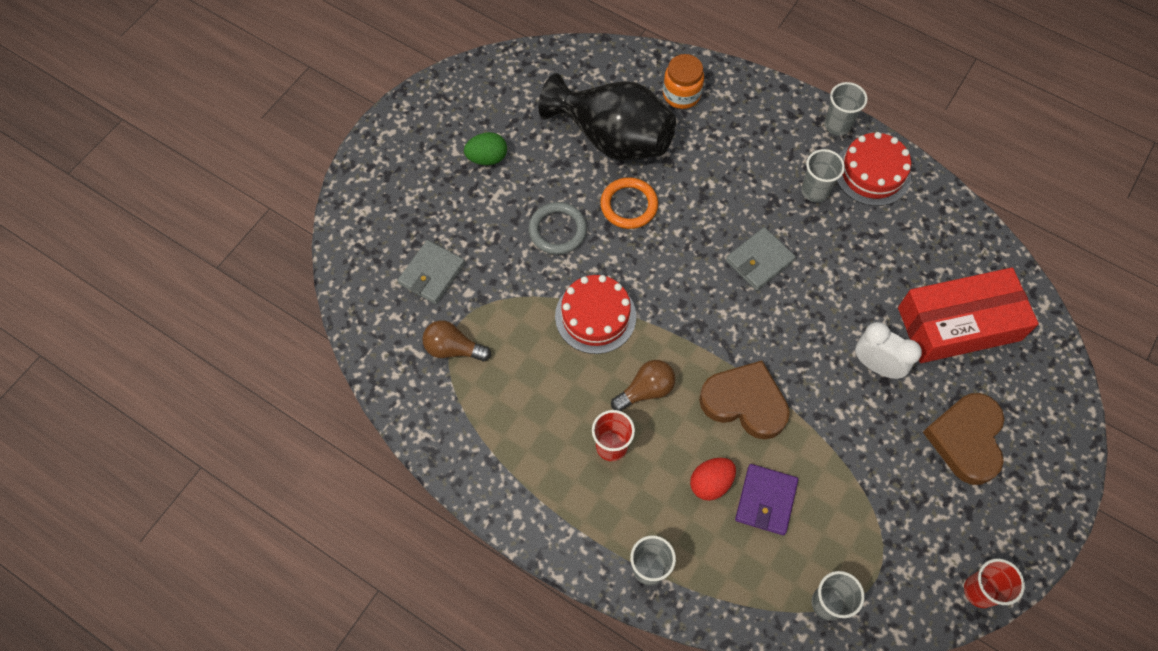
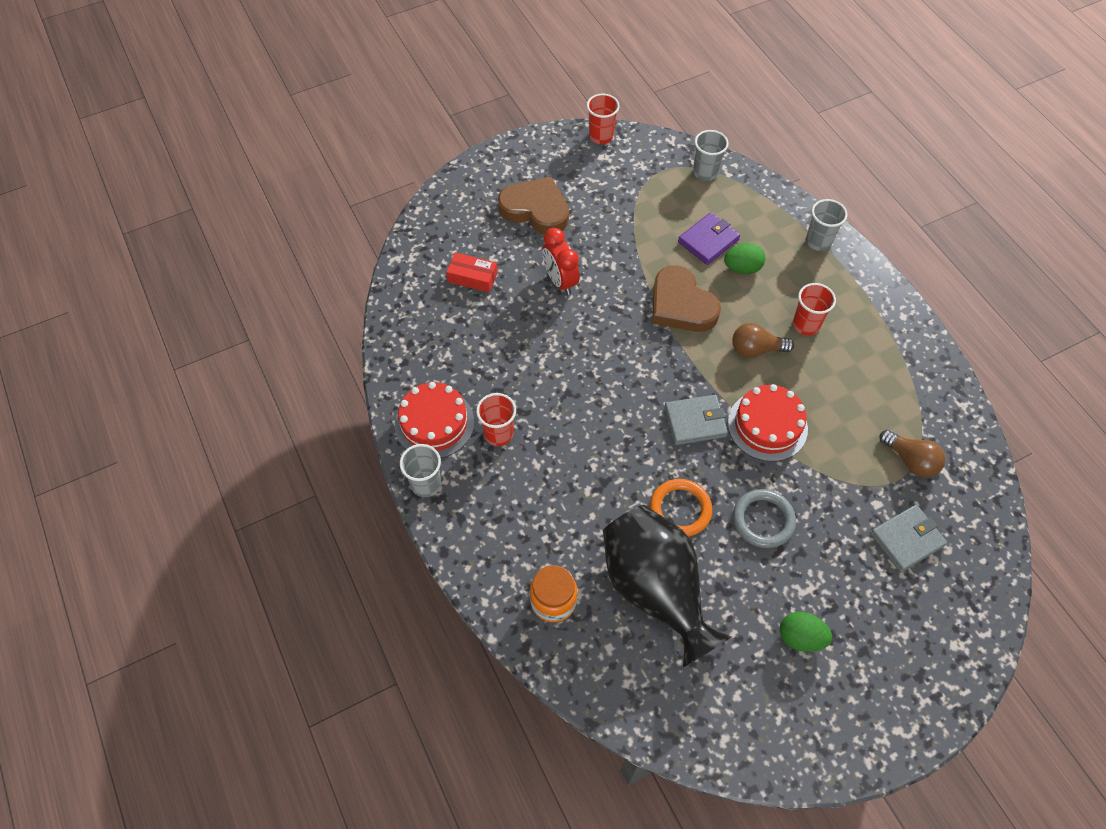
camera: 150 degrees left, 5 degrees down
(710, 483) = (742, 268): red egg -> green egg
(759, 261) = (593, 400): grey wallet -> grey wallet (695, 421)
(815, 191) = (498, 434): grey cup -> red cup
(876, 365) = (560, 281): white clock -> red clock
(958, 324) = (472, 277): red box -> red box, size x0.46
(966, 439) = (536, 209): brown heart -> brown heart turned 105 degrees counterclockwise

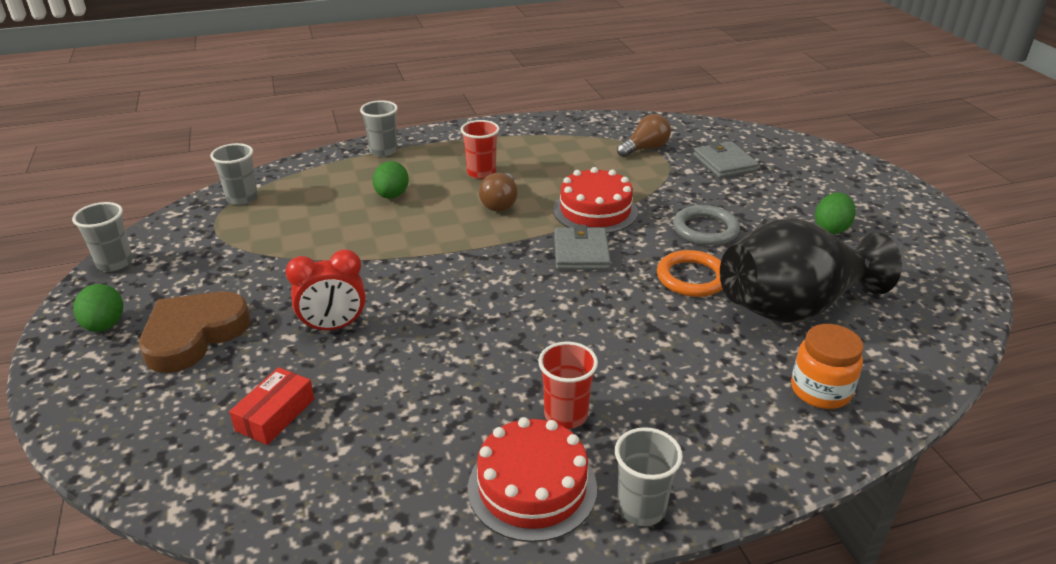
camera: 80 degrees left, 25 degrees down
(535, 162) = (105, 326): none -> green egg
(601, 136) = (115, 263): red cup -> grey cup
(681, 305) = (421, 240): brown heart -> none
(708, 241) = (341, 210): purple wallet -> none

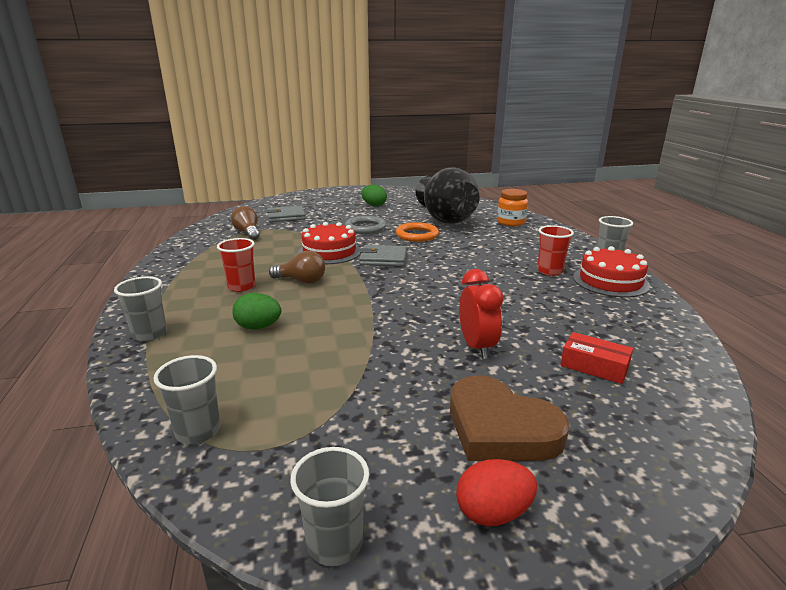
camera: 85 degrees left, 10 degrees down
(105, 326) = (493, 513): green egg -> red egg

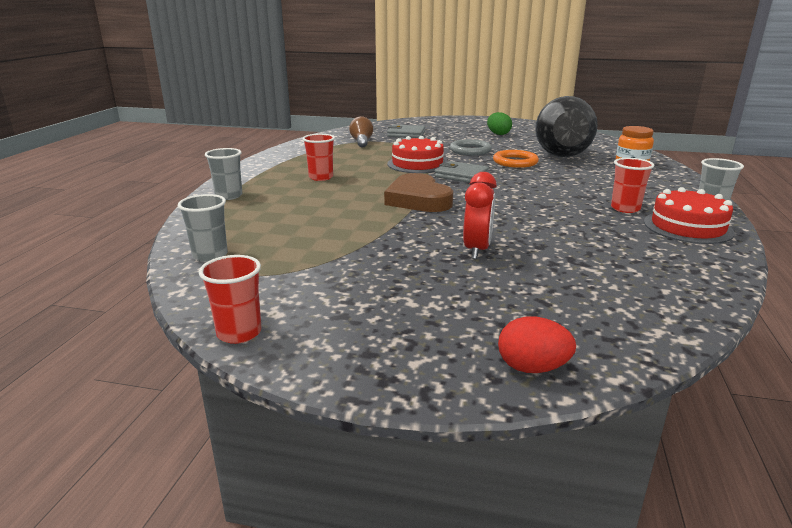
camera: 25 degrees right, 0 degrees up
(258, 327) = (308, 205): green egg -> none
(301, 281) = (372, 180): brown light bulb -> none
(335, 543) = (239, 333): grey cup -> red cup
(493, 513) = (367, 349): red egg -> red egg (532, 368)
(500, 428) = (433, 304): brown heart -> brown heart (418, 199)
(594, 366) = (578, 285): red box -> none

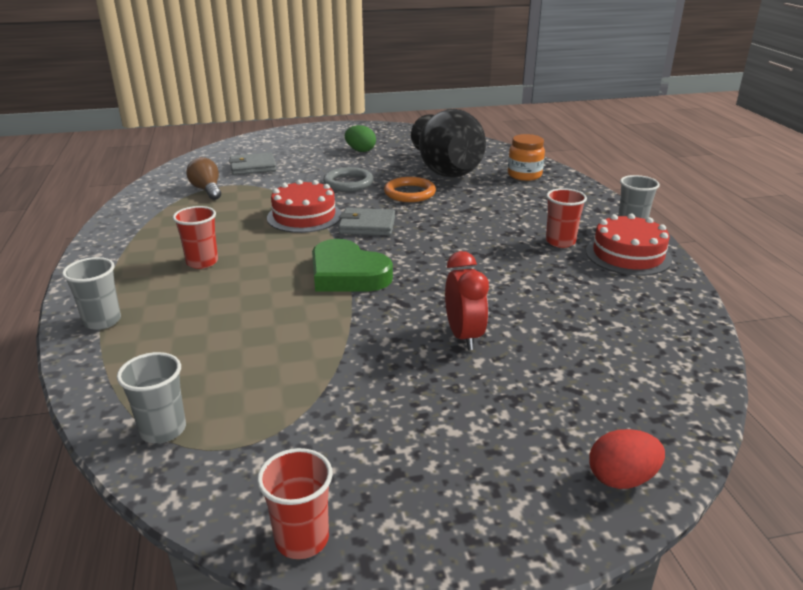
camera: 25 degrees left, 5 degrees up
(418, 199) = (347, 274): brown heart -> green heart

